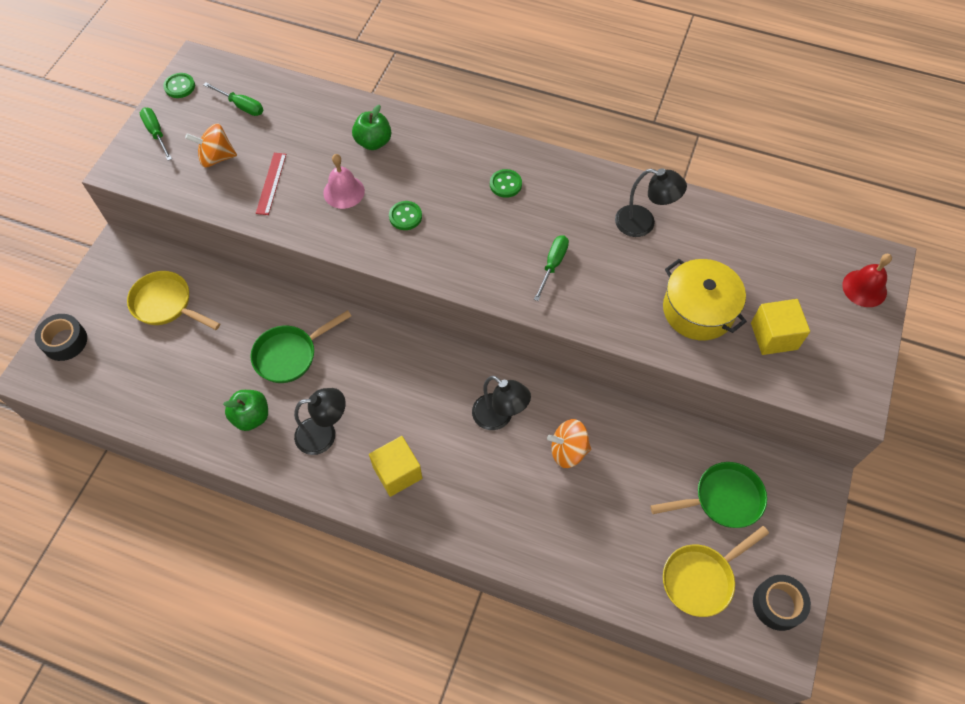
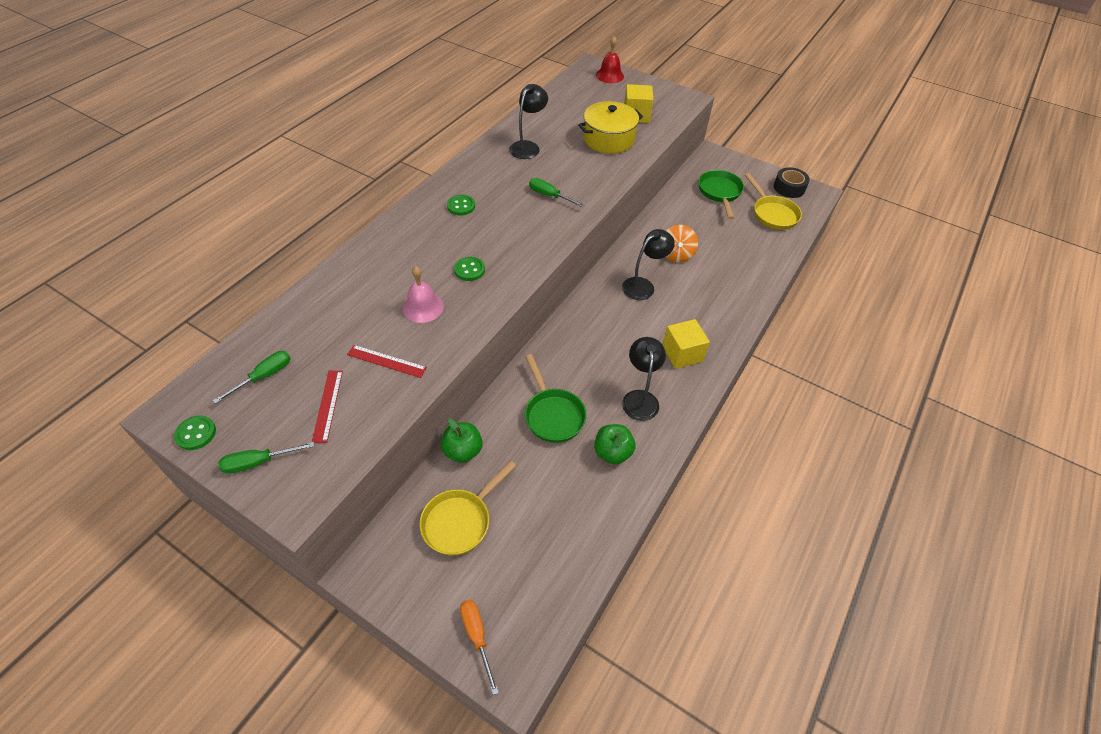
camera: 80 degrees left, 10 degrees down
(65, 341) = (477, 637): black tape -> orange screwdriver
(216, 157) = (327, 405): orange spinning top -> red ruler
(373, 142) = (372, 279): green apple -> green apple (463, 451)

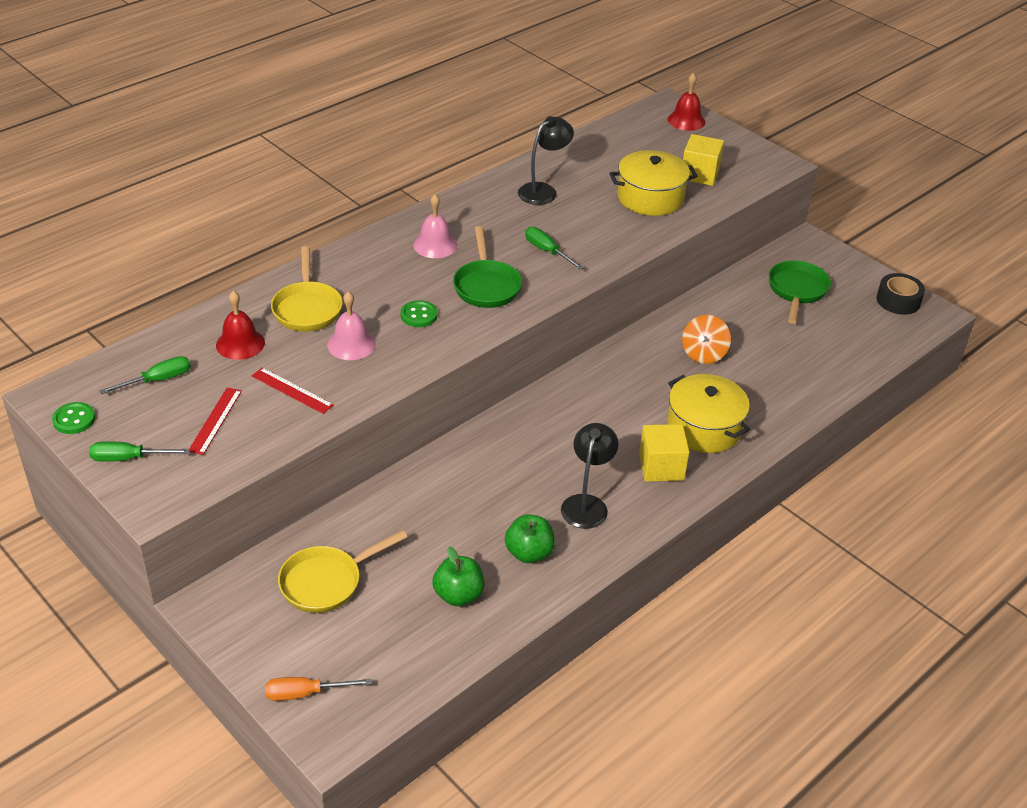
camera: 15 degrees right, 10 degrees down
(328, 326) = (240, 344): none -> red bell
(461, 206) = (435, 245): green button -> pink bell
(463, 451) = (354, 514): green apple -> green apple (458, 595)
(477, 637) = (305, 693): orange screwdriver -> orange screwdriver turned 90 degrees counterclockwise
(553, 414) = (473, 499): green pan -> green pan (486, 286)
(643, 285) = (644, 382): black lamp -> none
(700, 314) = (704, 428): none -> yellow pot
(772, 214) = (859, 329): yellow pan -> yellow pan (307, 308)

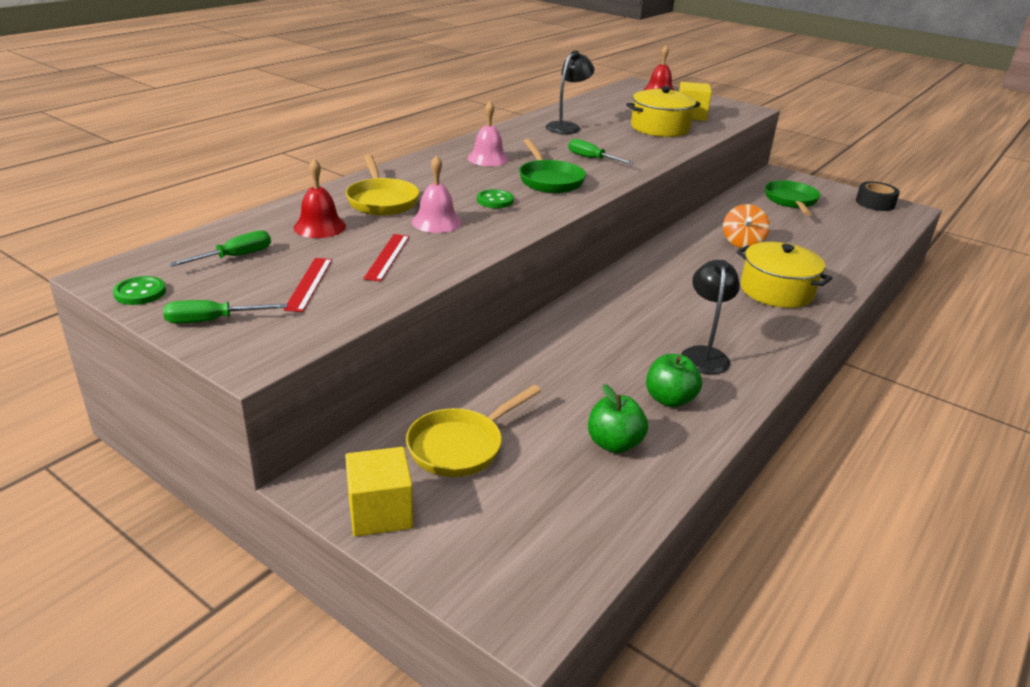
camera: 10 degrees left, 10 degrees down
(292, 390) = (387, 257): red ruler -> red ruler turned 75 degrees clockwise
(305, 693) = (475, 566): orange screwdriver -> none
(661, 467) = (756, 321): yellow cube -> yellow cube (380, 512)

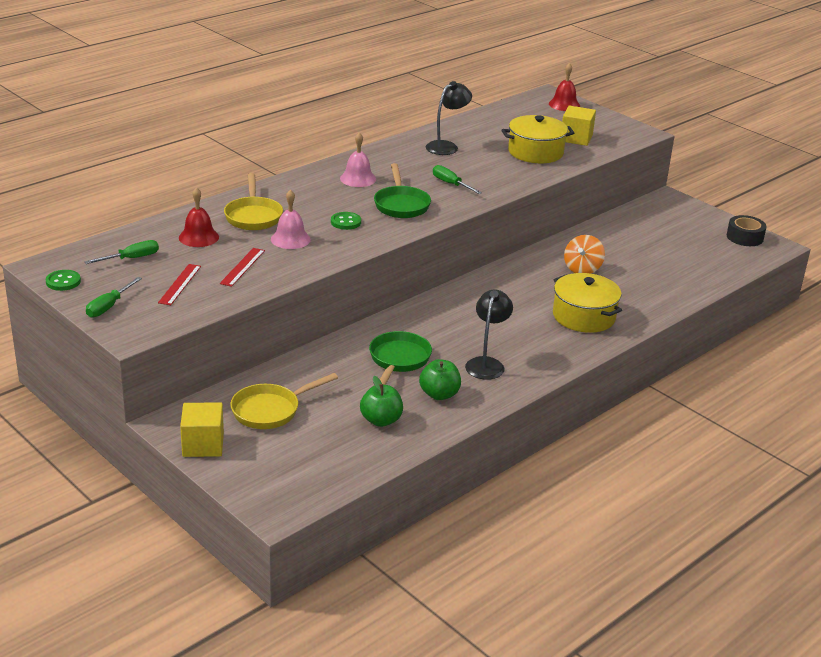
camera: 10 degrees right, 0 degrees up
(212, 321) = (109, 306): green screwdriver -> green screwdriver turned 60 degrees counterclockwise
(791, 201) = (659, 229): green pan -> green pan (398, 360)

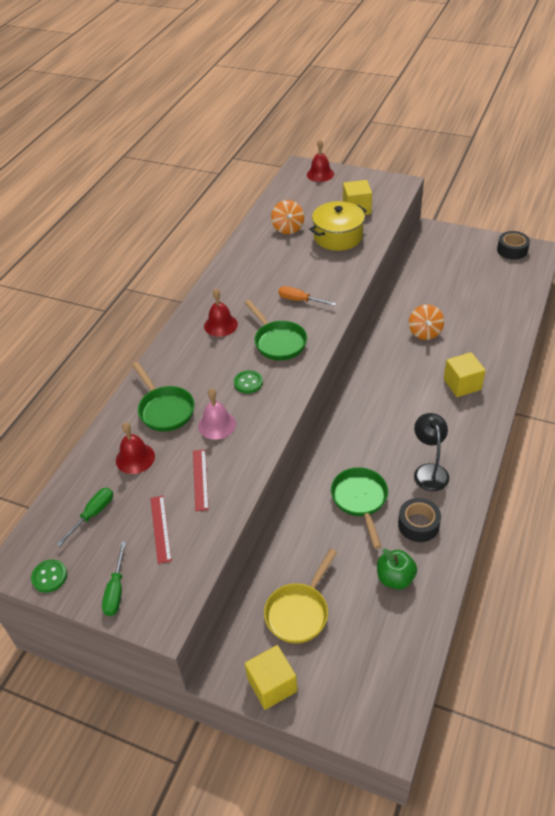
camera: 20 degrees left, 15 degrees up
(253, 216) = (165, 409): yellow pan -> green pan
(358, 179) = (220, 325): pink bell -> red bell
(439, 394) = (418, 524): green apple -> black tape
(446, 146) = (265, 257): black lamp -> none
(451, 184) = (300, 300): green screwdriver -> orange screwdriver
(490, 133) = (288, 228): none -> orange spinning top
(584, 316) = (462, 384): yellow pot -> yellow cube

